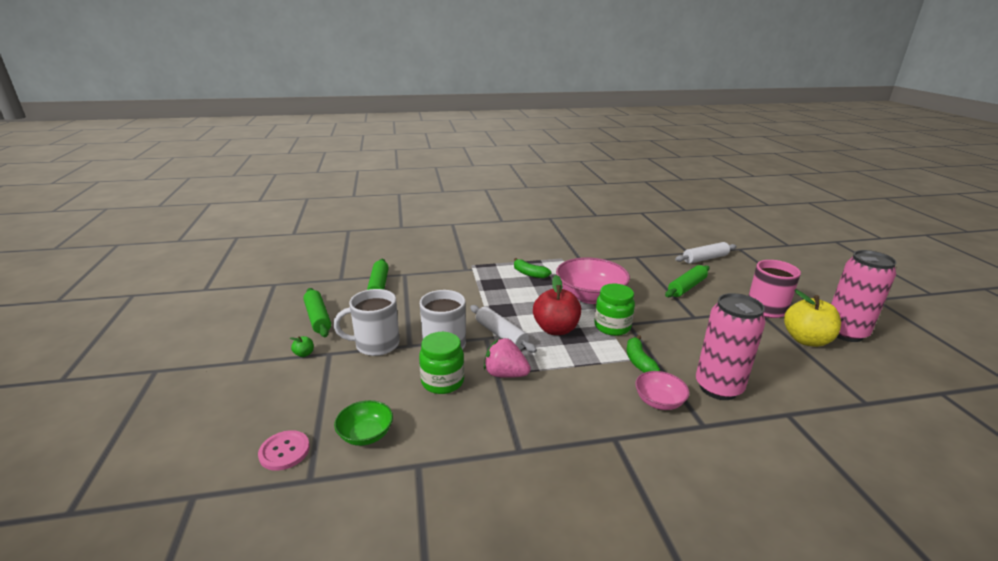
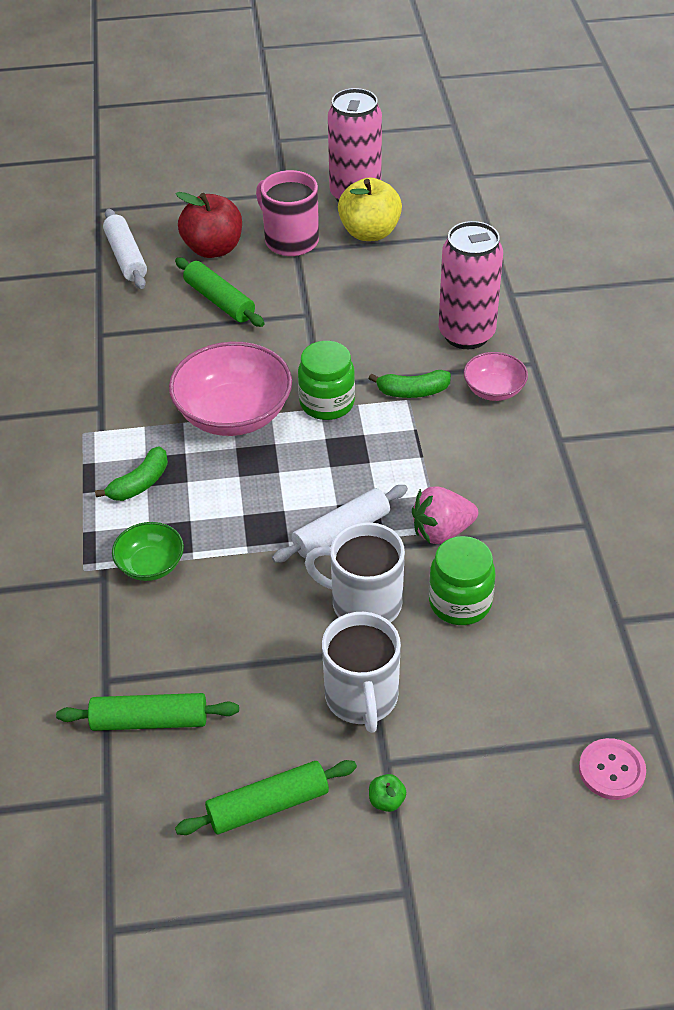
camera: 85 degrees left, 20 degrees up
(366, 434) = (573, 681): green bowl -> green bowl (150, 565)
(505, 374) = (441, 531): pink strawberry -> pink strawberry turned 45 degrees clockwise
(555, 329) = (329, 466): red apple -> red apple (213, 248)

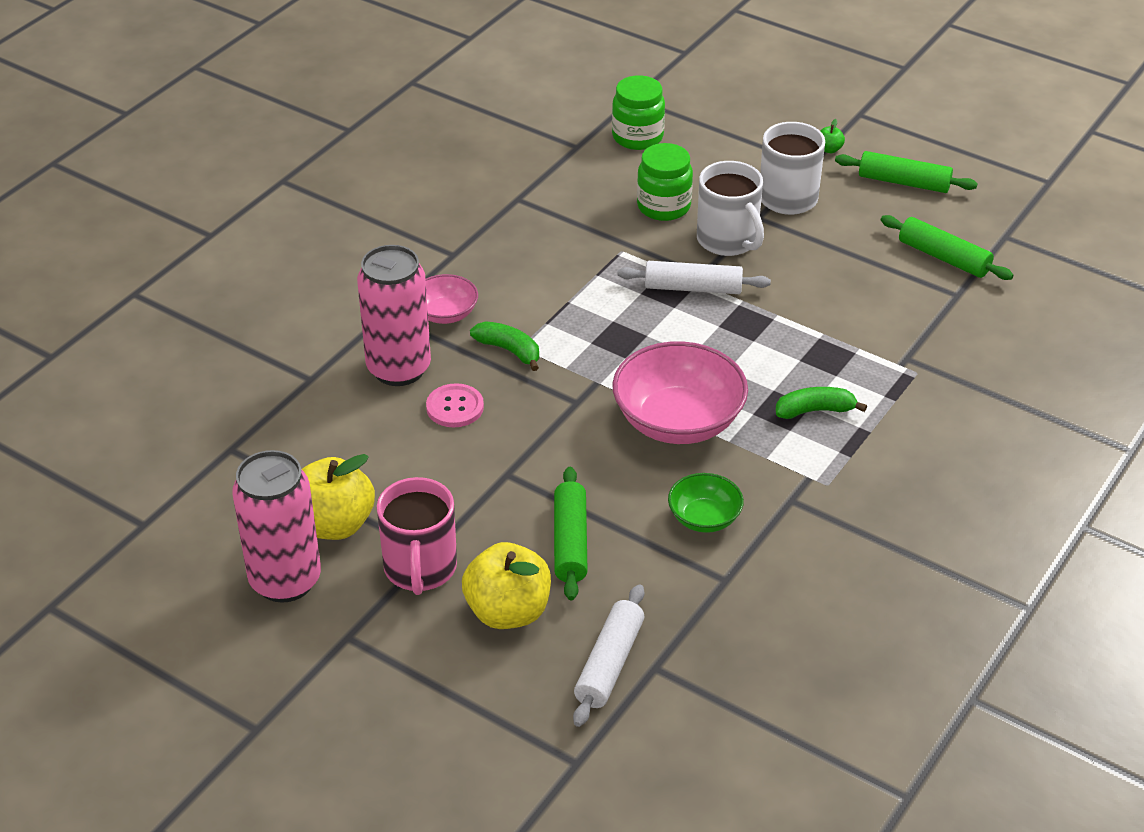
camera: 140 degrees left, 5 degrees down
(150, 565) = (860, 346): green bowl -> green bowl (704, 518)
(213, 248) = (508, 611): red apple -> yellow apple
(327, 403) = (589, 383): green jar -> green jar (637, 137)
(441, 531) = (621, 249): pink strawberry -> none
(611, 770) = (682, 97): pink button -> pink button (455, 407)

